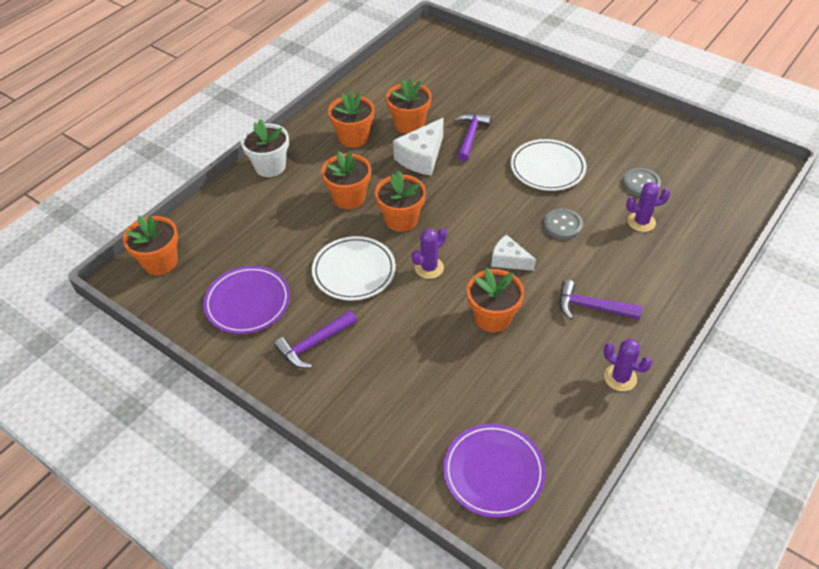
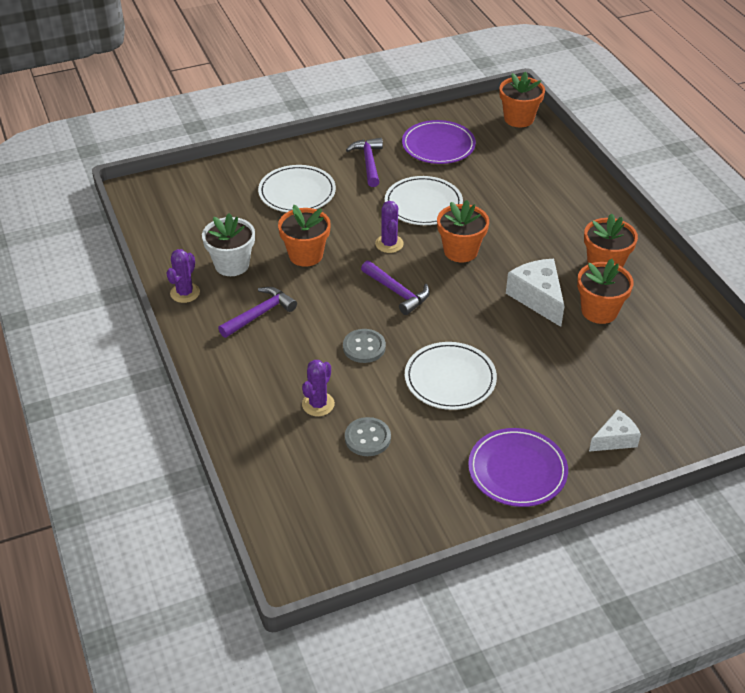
camera: 120 degrees right, 5 degrees down
(270, 166) = (598, 201): white flower pot -> white flower pot (232, 265)
(349, 198) = (515, 232): orange flower pot -> none
(407, 377) = (297, 192): none -> white plate
(470, 136) = (545, 346): purple hammer -> purple hammer (397, 292)
(493, 472) = (187, 199): purple plate -> purple plate (517, 470)
(509, 260) = (355, 292): white cheese -> white cheese (614, 439)
(620, 378) = (185, 293): purple cactus -> purple cactus turned 45 degrees counterclockwise

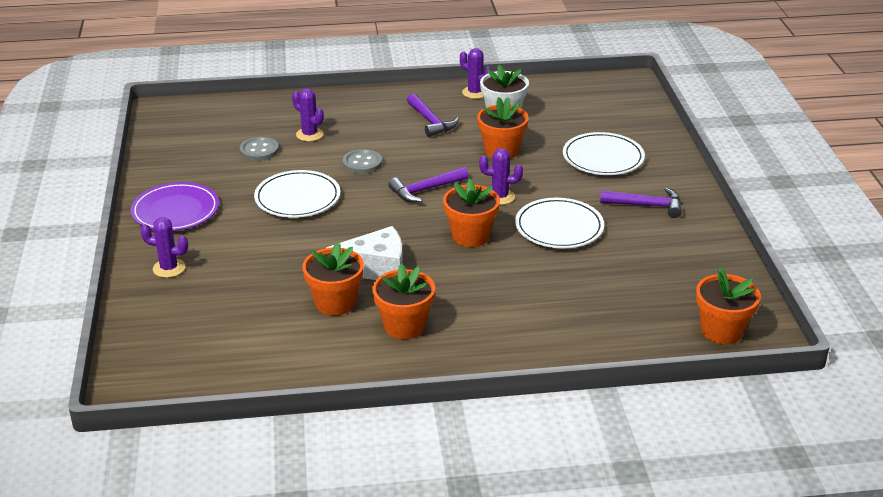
camera: 105 degrees right, 10 degrees down
(438, 146) = (670, 257): purple plate -> none
(614, 439) = (169, 268): white cheese -> purple cactus

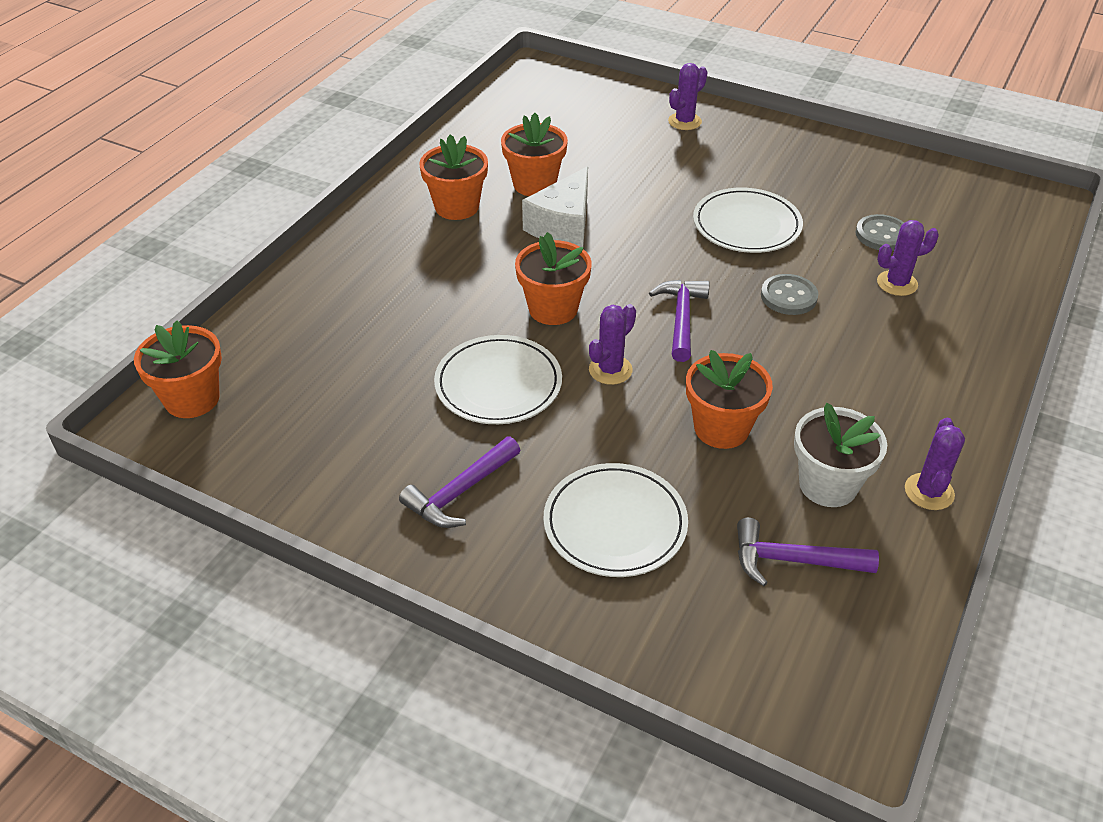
camera: 125 degrees right, 10 degrees up
(175, 211) = (787, 150): purple plate -> none
(431, 121) = (860, 401): purple hammer -> purple hammer (793, 560)
(475, 92) = (929, 492): purple cactus -> purple cactus turned 60 degrees counterclockwise

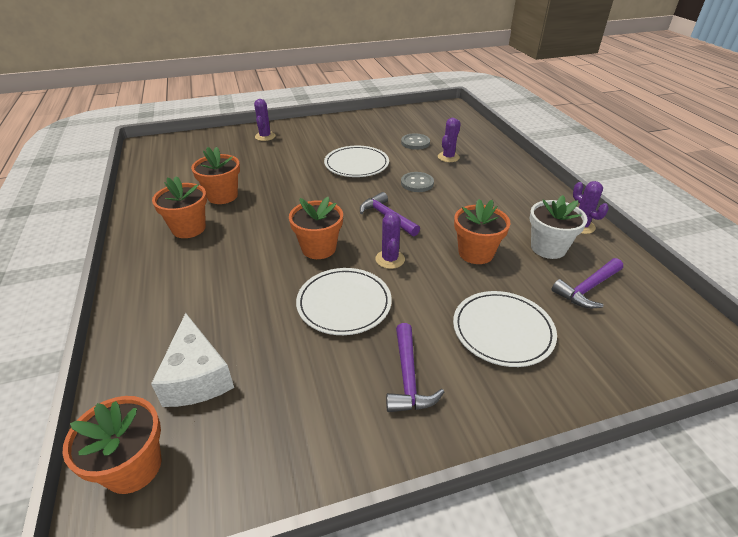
camera: 45 degrees left, 5 degrees down
(563, 225) = (267, 207): white cheese -> white cheese (197, 377)

